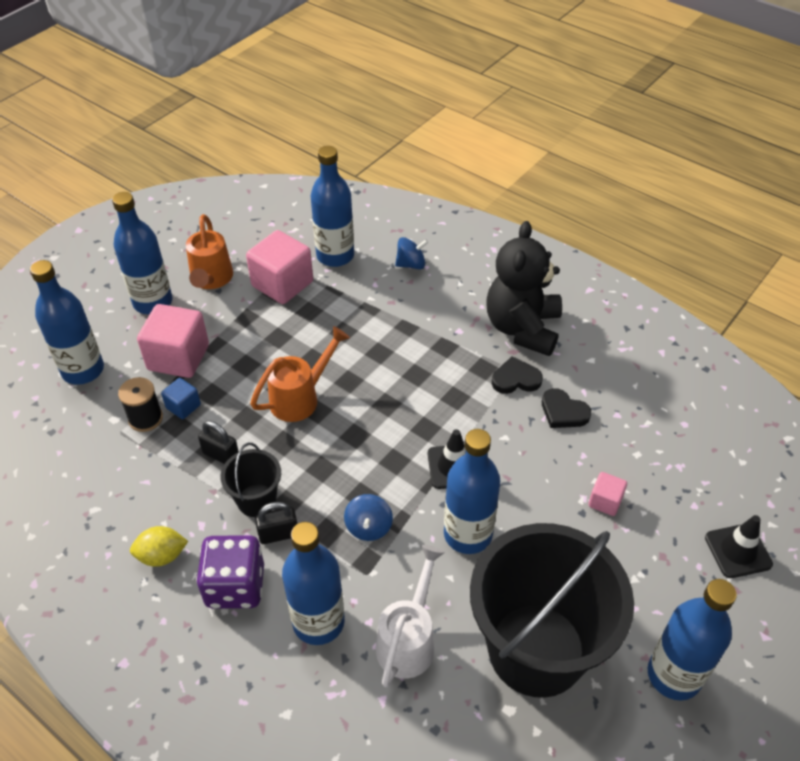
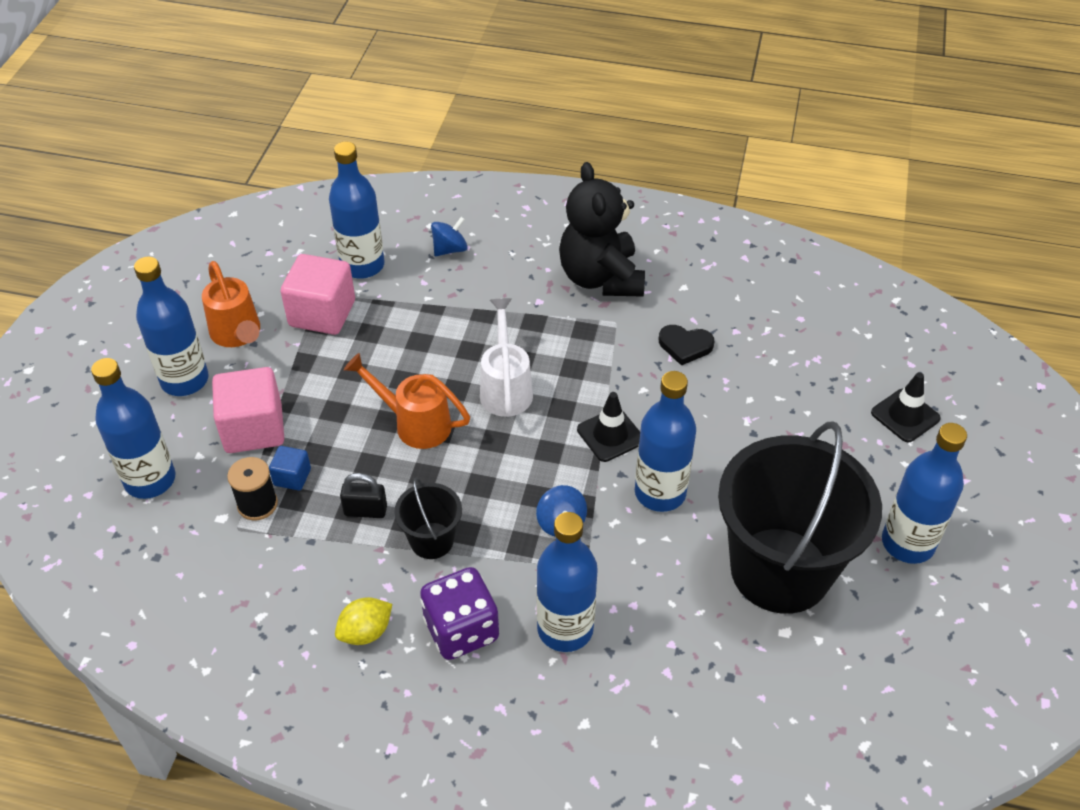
camera: 25 degrees left, 0 degrees up
(278, 534) = (475, 564): black padlock -> none
(300, 398) = (415, 424): orange watering can -> orange watering can turned 90 degrees counterclockwise
(408, 640) = (660, 609): white watering can -> white watering can (505, 388)
(515, 379) = (622, 330): black heart -> none
(605, 501) = (768, 415): pink cube -> none

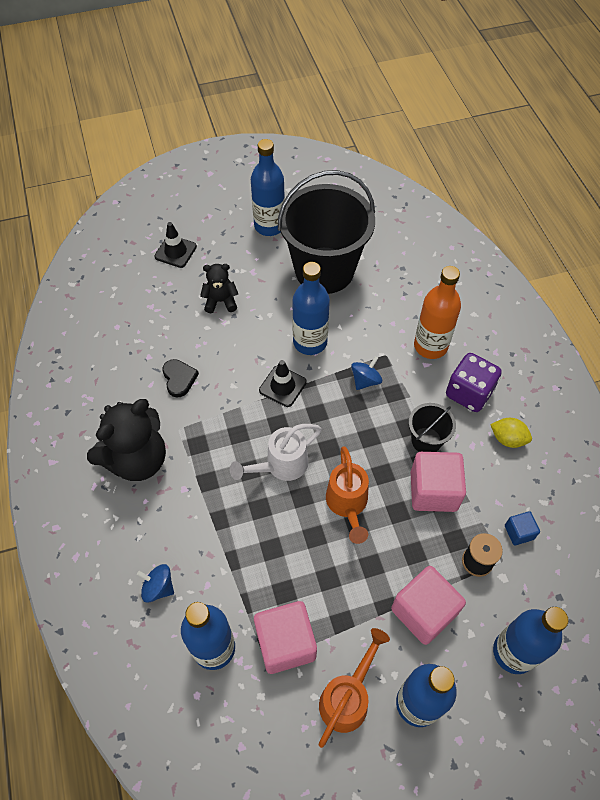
camera: 120 degrees left, 10 degrees up
(292, 477) = (442, 554): blue cube -> blue cube (519, 532)
(365, 510) = (433, 491): black padlock -> pink cube
(565, 629) = (430, 346): blue bottle -> orange bottle
(786, 429) = (220, 301): none -> black teddy bear

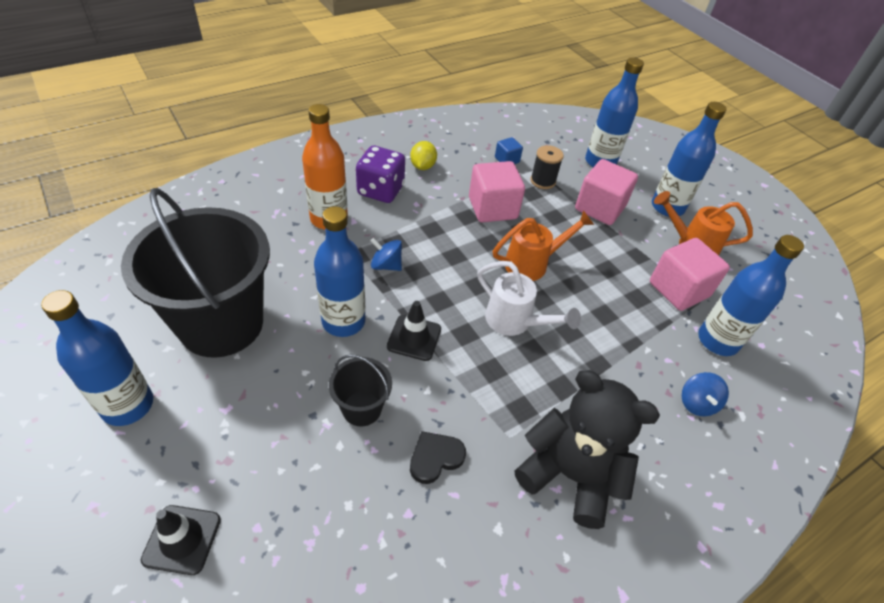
camera: 110 degrees left, 10 degrees down
(220, 301) = (288, 438): black teddy bear -> none
(426, 440) = (443, 215): black bucket -> black bucket (362, 408)

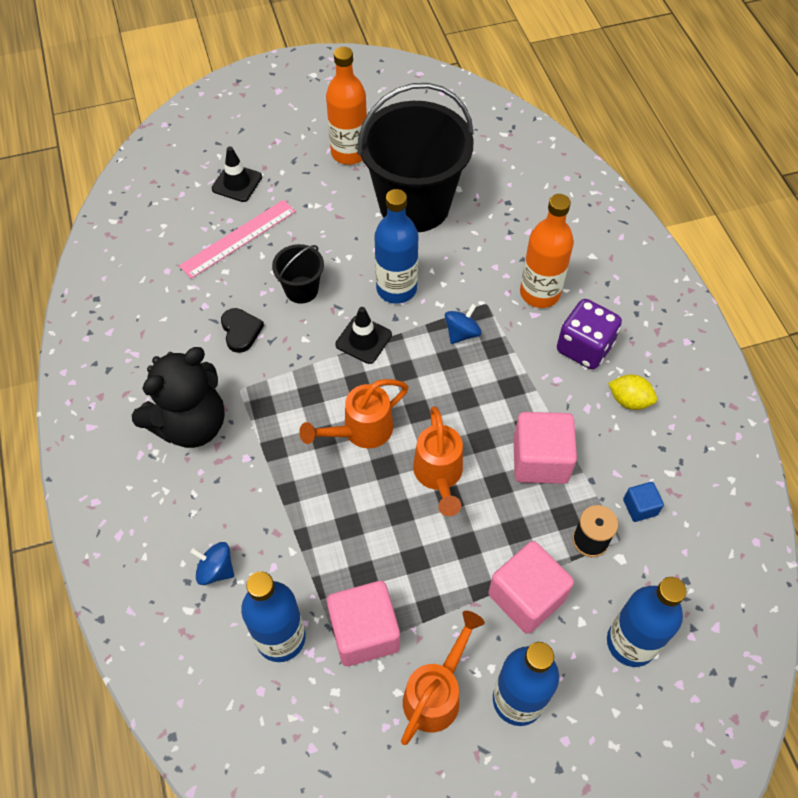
camera: 110 degrees right, 10 degrees up
(128, 405) = (349, 153): blue bottle -> orange bottle
(290, 505) = (238, 238): none -> pink ruler
(514, 322) = (361, 431): white watering can -> orange watering can

